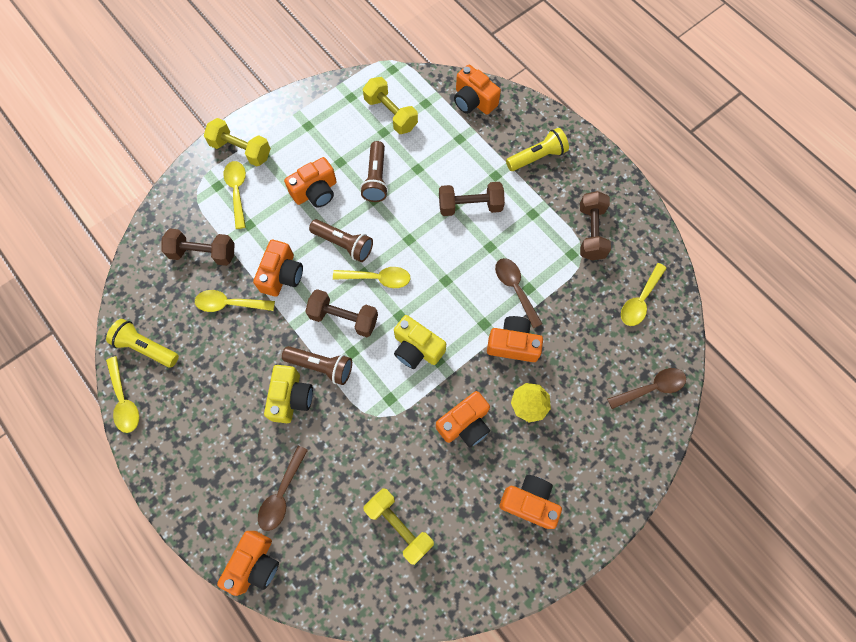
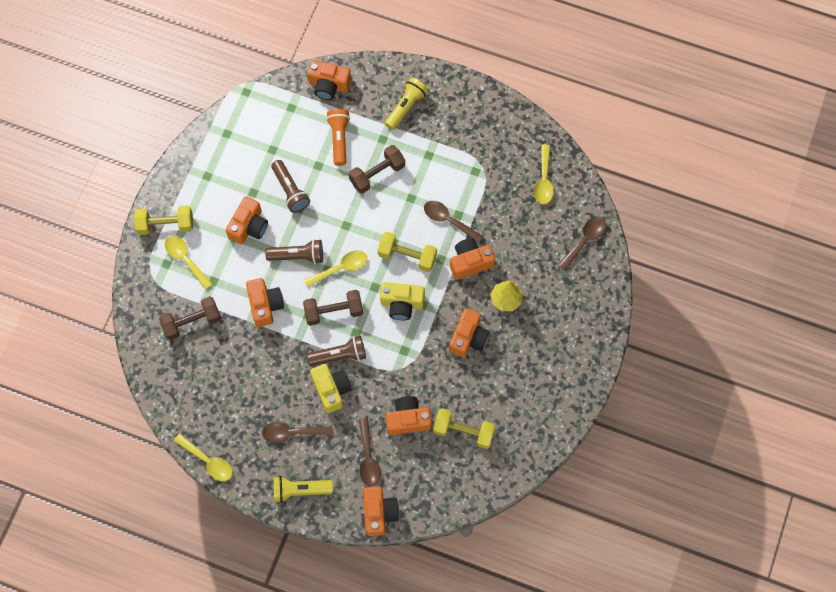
camera: 30 degrees left, 0 degrees up
(146, 347) = (197, 415): yellow flashlight -> yellow flashlight (300, 490)
(223, 420) = (292, 432): none -> brown spoon
(229, 304) = (239, 348): yellow spoon -> none
(391, 114) = (269, 131): yellow dumbbell -> yellow dumbbell (407, 256)
(453, 154) = (339, 139): none -> orange flashlight
(529, 502) = (543, 365): orange camera -> orange camera (408, 419)
(591, 232) = (480, 146): brown dumbbell -> none

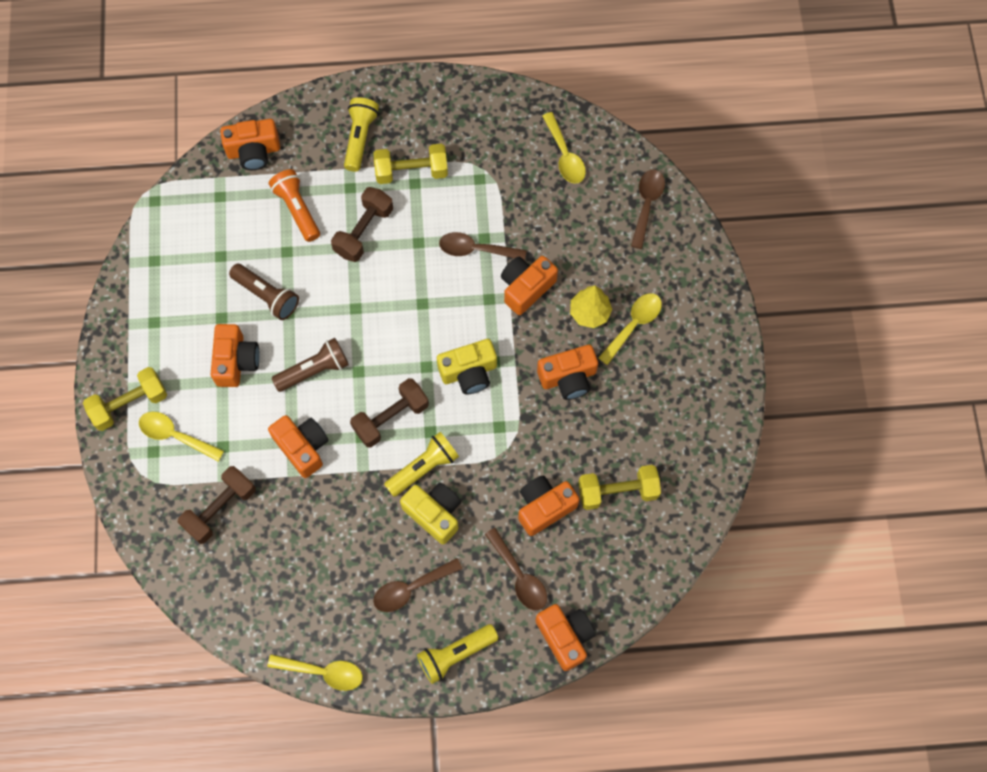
camera: 25 degrees left, 0 degrees up
(339, 355) = (423, 468): brown flashlight -> yellow flashlight
(340, 268) = (374, 362): yellow spoon -> yellow spoon (633, 325)
(407, 256) = (447, 313): yellow dumbbell -> yellow dumbbell (411, 171)
(468, 338) = (568, 377): orange camera -> orange camera turned 75 degrees clockwise

